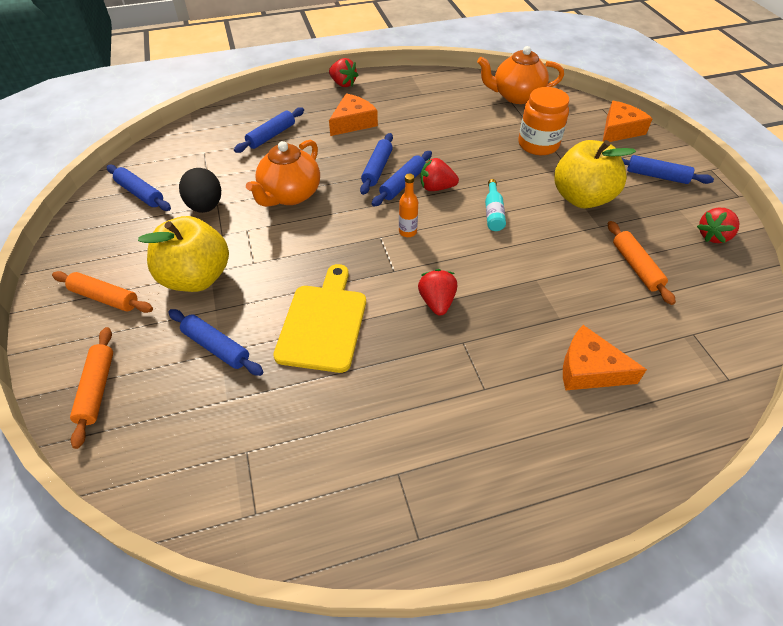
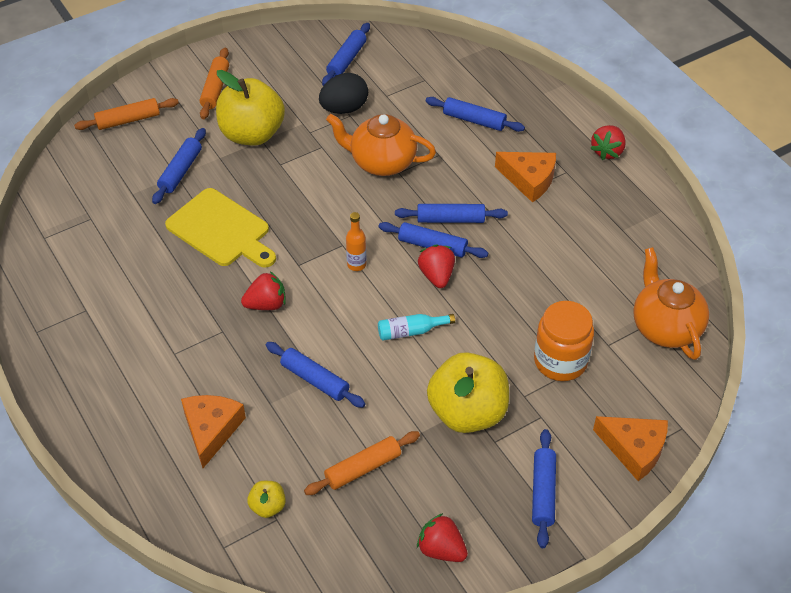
camera: 75 degrees right, 0 degrees up
(323, 323) = (221, 230): yellow cutting board -> yellow cutting board turned 45 degrees clockwise
(536, 281) = (315, 380): none -> blue rolling pin
(680, 338) = (268, 506): none -> yellow apple

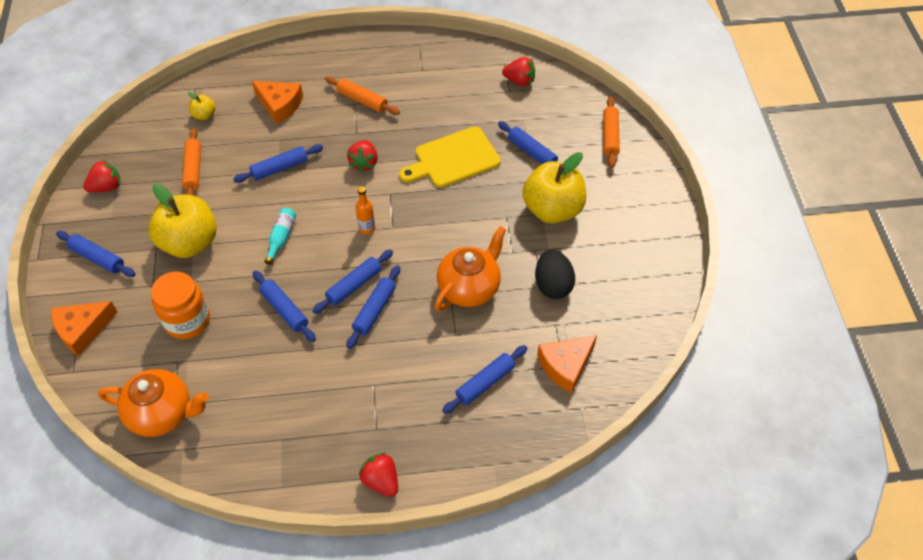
camera: 115 degrees right, 5 degrees up
(215, 89) = (624, 202): orange rolling pin -> orange rolling pin (362, 100)
(346, 60) = (621, 312): blue rolling pin -> blue rolling pin (284, 310)
(436, 275) = (322, 275): red strawberry -> red strawberry (519, 81)
(529, 179) = (384, 392): orange cheese -> orange cheese (566, 365)

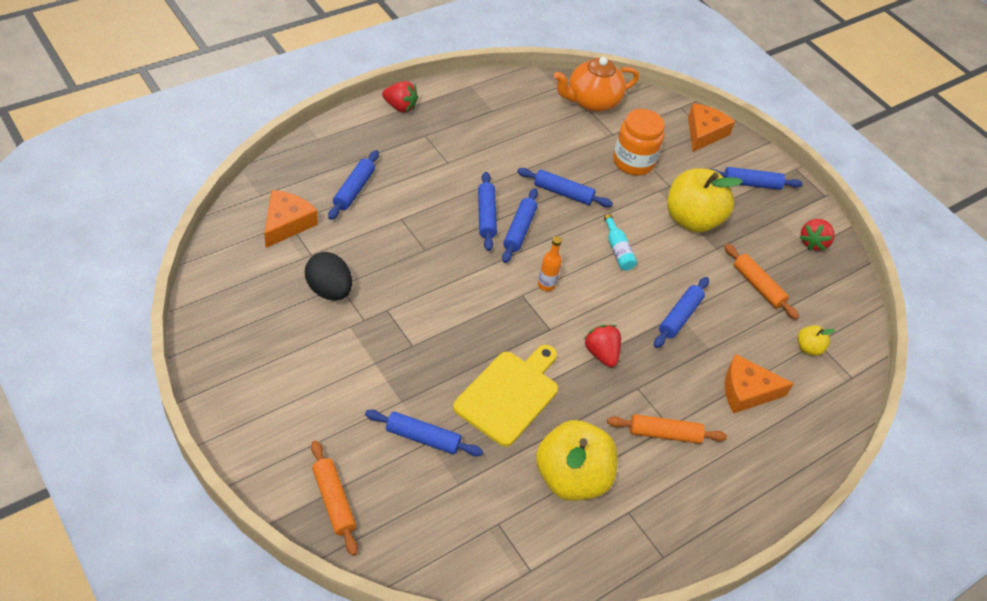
camera: 145 degrees right, 5 degrees down
(469, 287) = (411, 262): orange teapot -> none
(519, 81) = (493, 546): red strawberry -> none
(552, 209) = (365, 372): yellow apple -> yellow apple (571, 477)

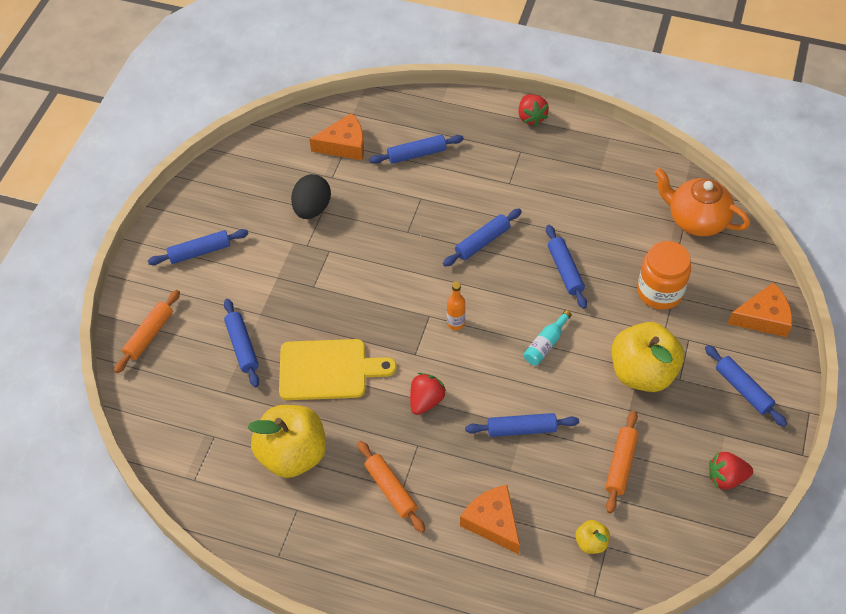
camera: 60 degrees right, 5 degrees up
(519, 230) = (491, 271): blue rolling pin -> blue rolling pin (199, 252)

